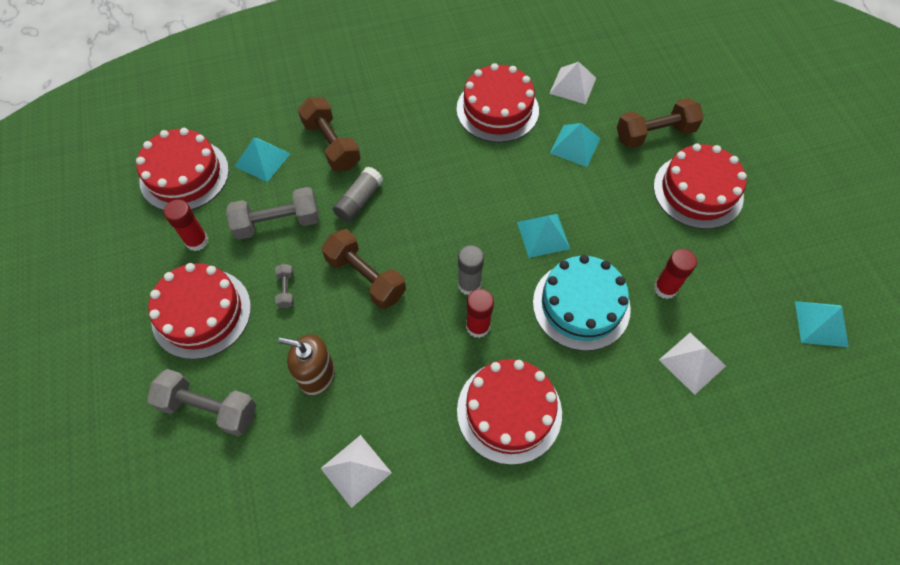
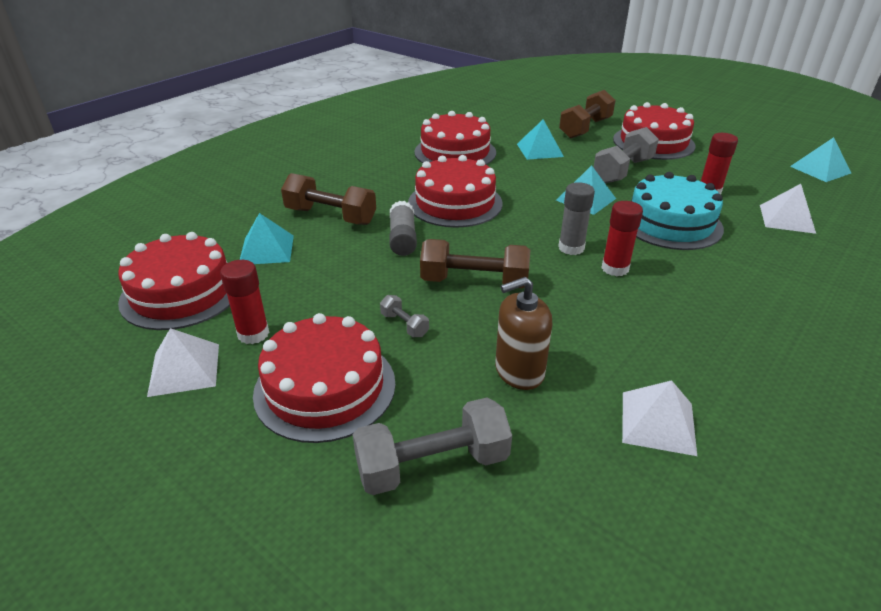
camera: 35 degrees left, 25 degrees down
(277, 223) = (336, 283): grey dumbbell -> grey dumbbell (623, 171)
(509, 411) = (718, 306): red cake -> red cake (455, 203)
(573, 85) = (495, 125): white pyramid -> white pyramid (184, 369)

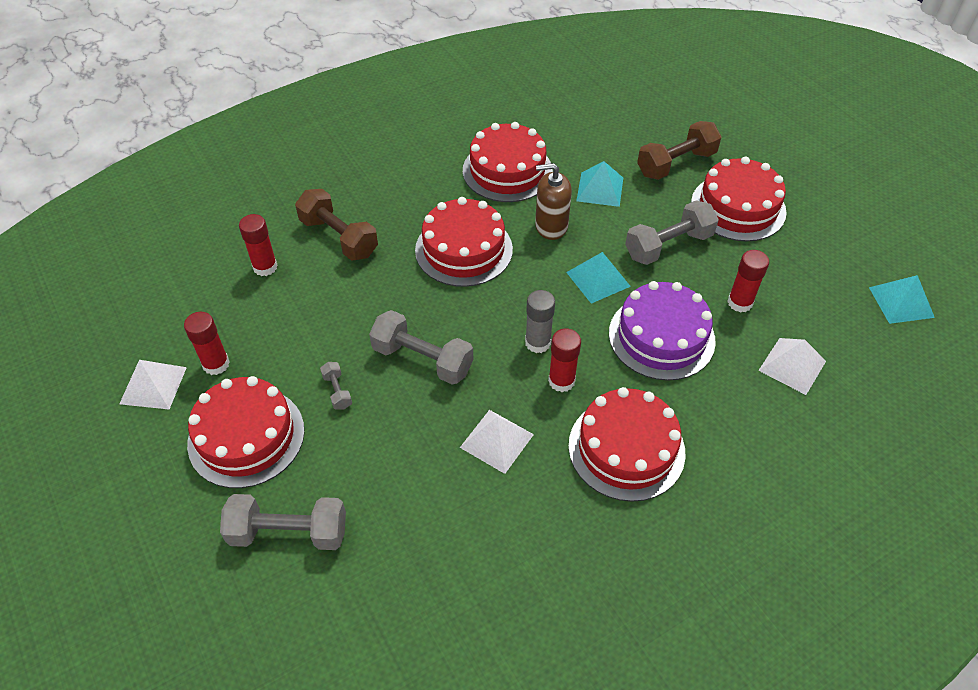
camera: 20 degrees right, 15 degrees up
(181, 292) = (178, 300): red cake -> red cake (626, 448)
(266, 249) = (265, 267): turquoise pyramid -> red glue stick
(403, 239) = (389, 286): grey glue stick -> none
(474, 282) = (422, 359): brown dumbbell -> grey dumbbell
(519, 371) = (402, 469): brown soap dispenser -> brown soap dispenser (551, 226)
(658, 422) = (480, 555): white pyramid -> white pyramid (497, 440)
(670, 223) = (661, 337): turquoise cake -> purple cake

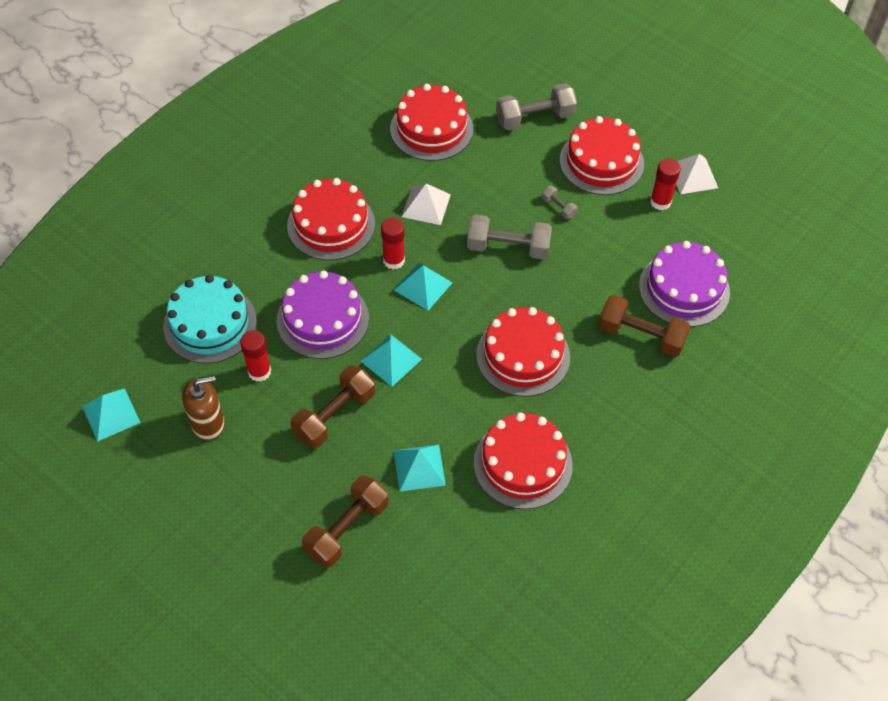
camera: 160 degrees right, 5 degrees up
(265, 267) = (684, 289): red glue stick -> purple cake
(538, 342) = (423, 286): grey glue stick -> turquoise pyramid
(551, 226) = (453, 405): brown soap dispenser -> brown soap dispenser (208, 423)
(668, 245) = (334, 415): grey dumbbell -> brown dumbbell
(738, 207) = (272, 485): red cake -> red cake (431, 129)
(792, 365) = (210, 324): white pyramid -> turquoise cake

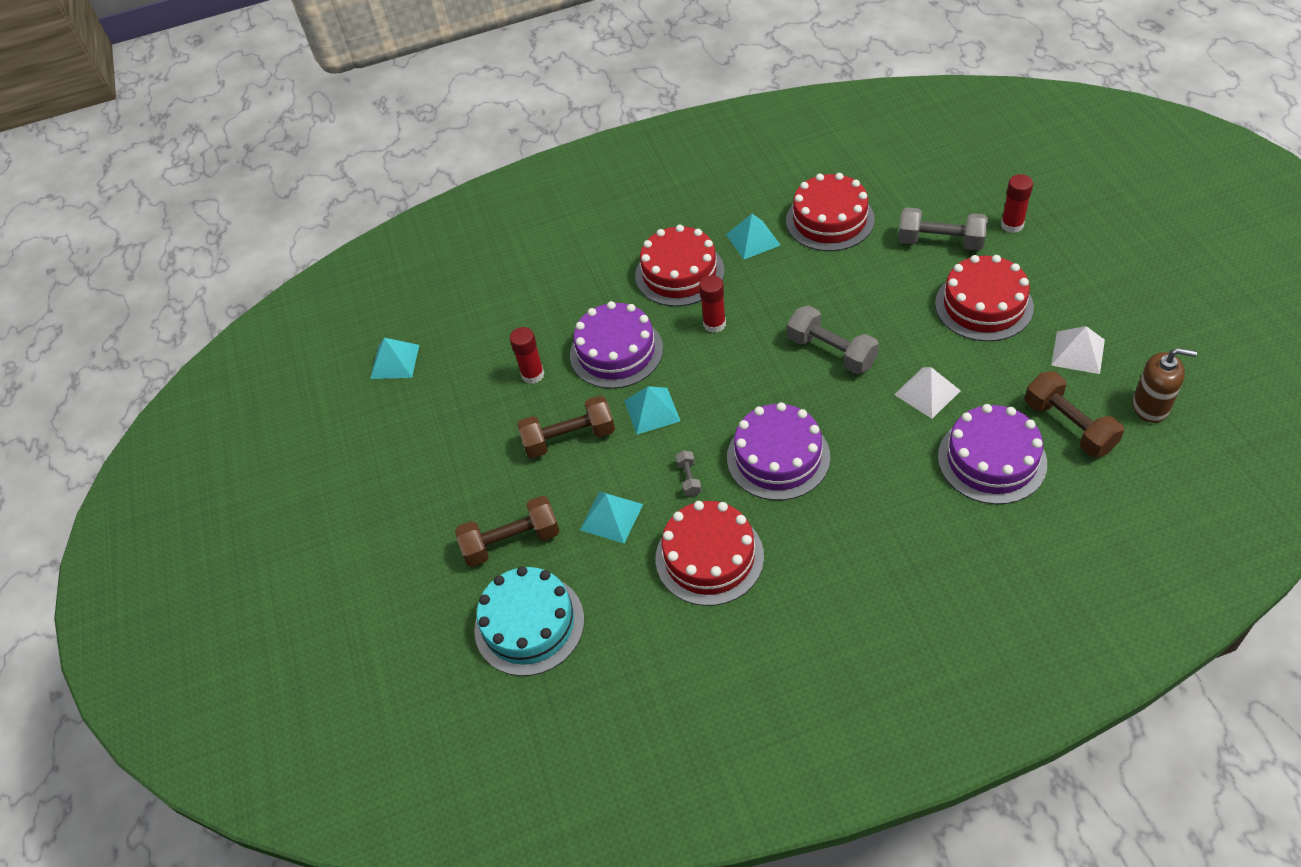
camera: 40 degrees right, 5 degrees down
(208, 423) = (462, 400): brown soap dispenser -> brown soap dispenser (1150, 406)
(210, 324) = (521, 319): turquoise cake -> turquoise cake (529, 624)
(423, 286) = (726, 357): turquoise pyramid -> turquoise pyramid (753, 239)
(426, 205) = (778, 286): white pyramid -> white pyramid (927, 392)
(523, 356) = (778, 457): red cake -> purple cake
(558, 207) = (908, 333): grey dumbbell -> grey dumbbell (689, 478)
(641, 336) = (913, 487): brown dumbbell -> brown dumbbell (1068, 426)
(660, 202) = (1023, 365): red glue stick -> red glue stick (1012, 225)

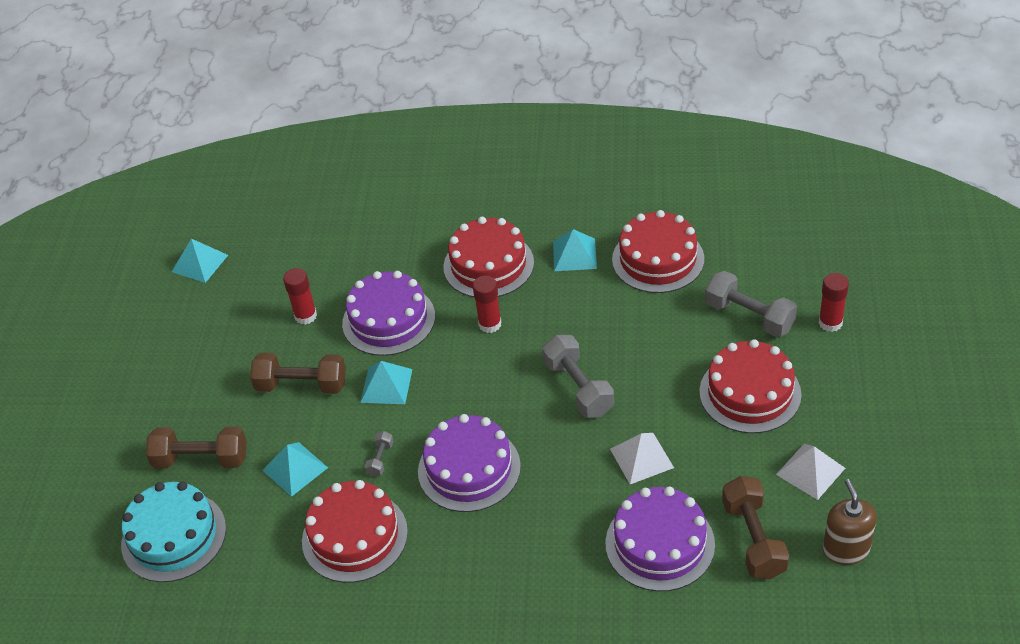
camera: 20 degrees right, 5 degrees down
(1150, 406) = (846, 549): brown soap dispenser -> brown soap dispenser turned 135 degrees counterclockwise

